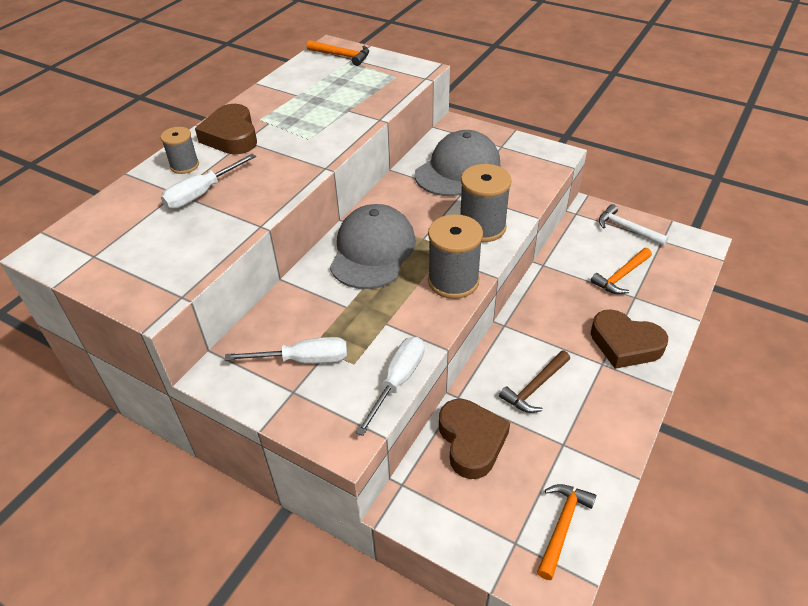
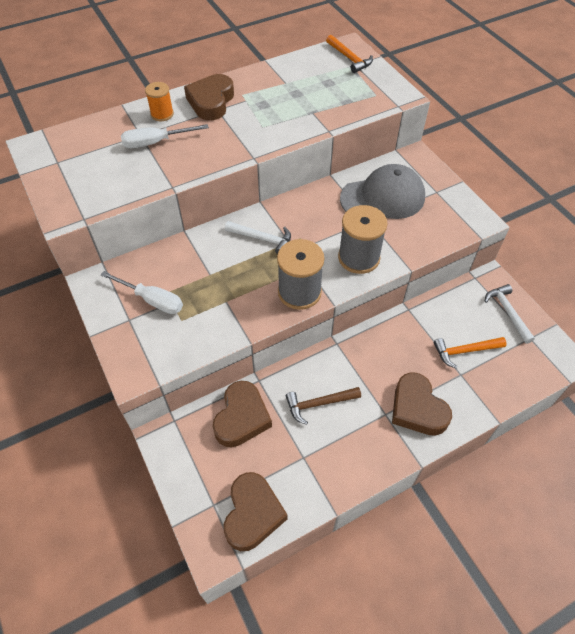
camera: 30 degrees right, 10 degrees up
(184, 165) = (162, 114): grey spool -> orange spool
(372, 251) = (262, 239): grey cap -> white hammer
(398, 381) = (198, 349): white screwdriver -> none
(562, 526) = (252, 514): orange hammer -> brown heart

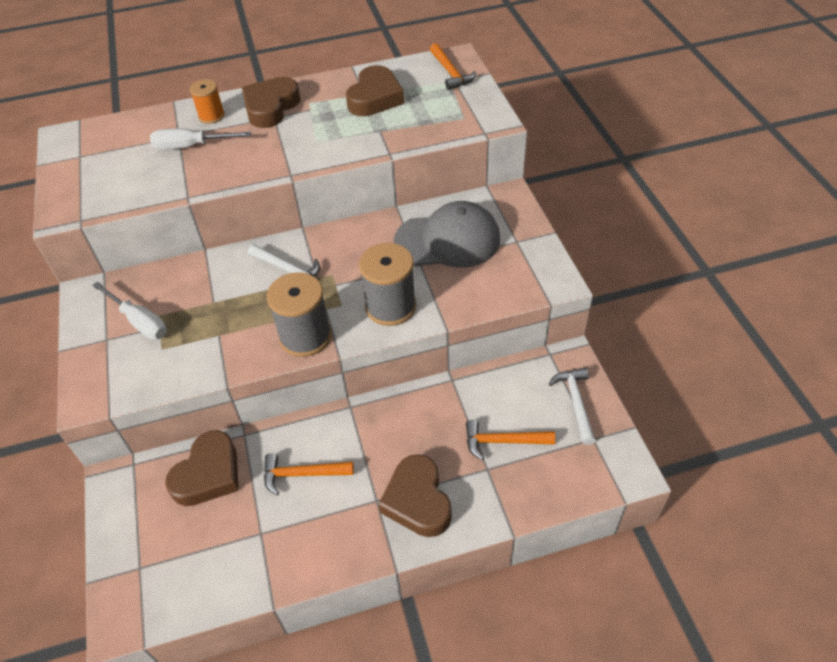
camera: 15 degrees right, 5 degrees down
(252, 514) = (178, 587): brown heart -> brown heart (375, 98)
(319, 404) = (302, 474): brown hammer -> orange hammer

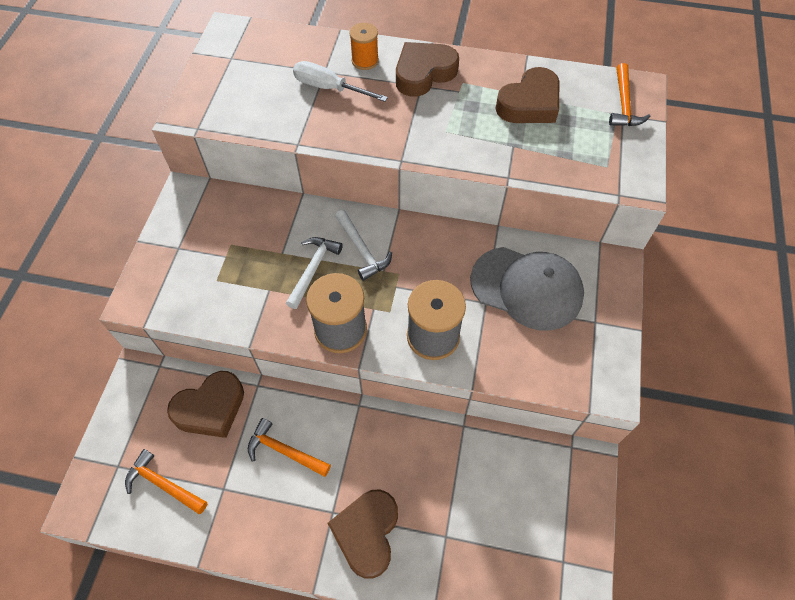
camera: 25 degrees right, 10 degrees up
(139, 321) = (212, 243): white screwdriver -> none
(503, 441) = (476, 517): orange hammer -> orange hammer (164, 484)
(576, 403) = (567, 514): white hammer -> white hammer (313, 269)

